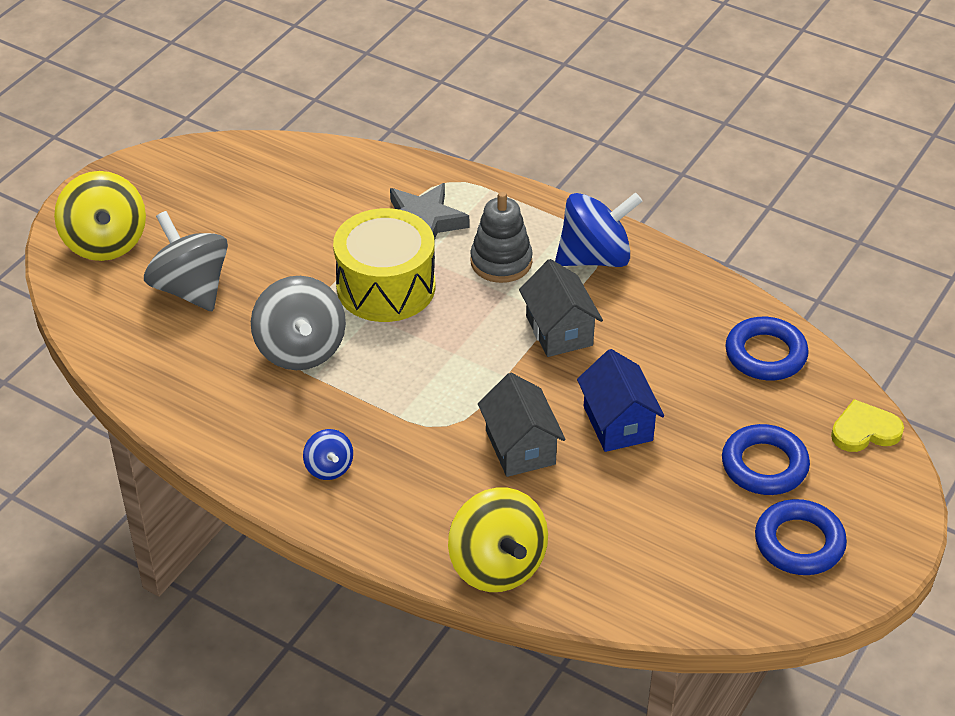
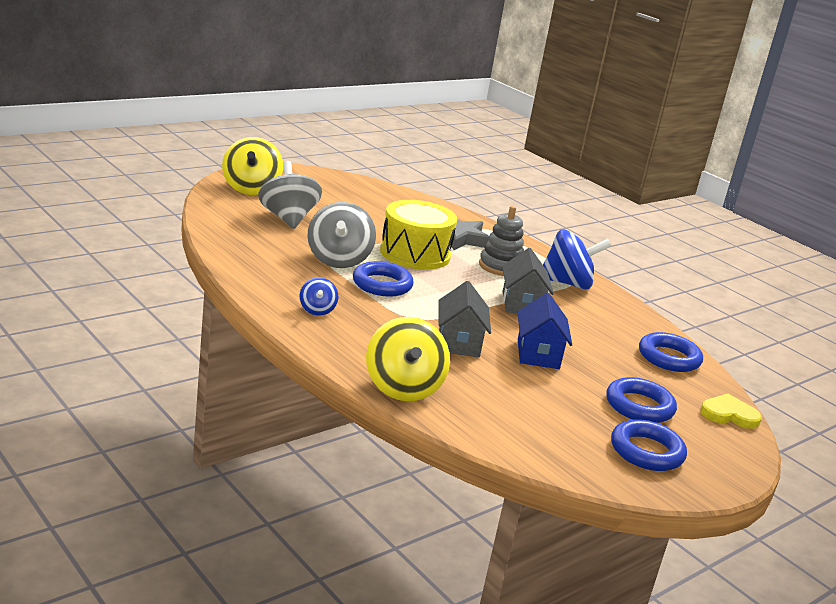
camera: 15 degrees right, 20 degrees down
(378, 375) = (382, 284): none -> blue ring

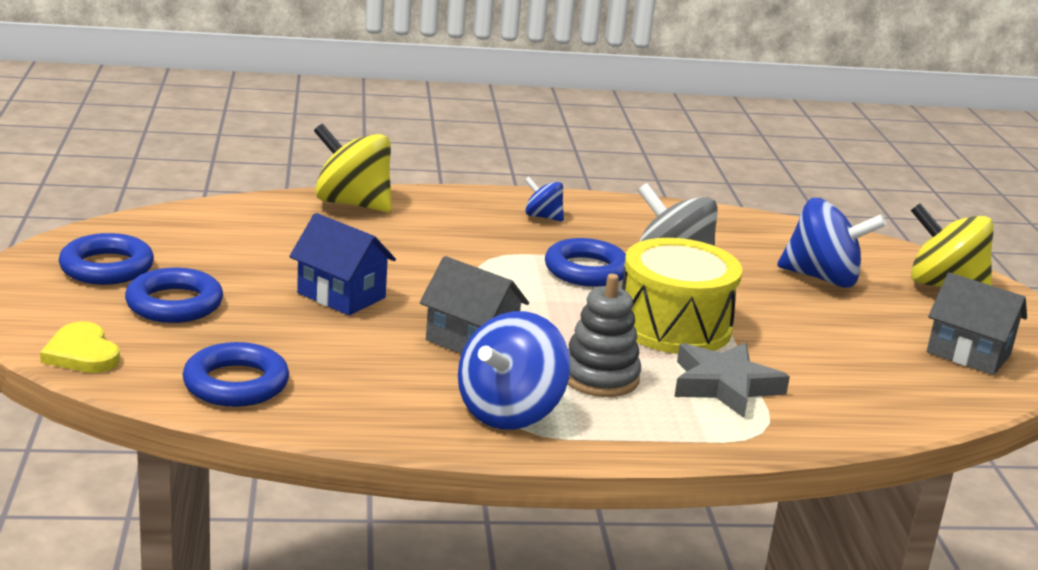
camera: 125 degrees right, 0 degrees up
(288, 219) = (822, 278): grey spinning top -> blue spinning top
(459, 342) = (410, 261): grey house -> grey house (968, 354)
(729, 414) = (82, 353): yellow heart -> yellow heart turned 105 degrees clockwise

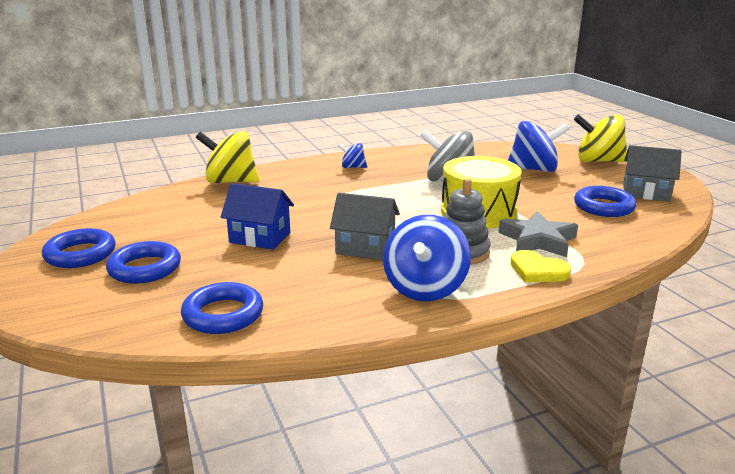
camera: 15 degrees left, 0 degrees up
(82, 353) = (91, 320): yellow heart -> yellow heart (537, 270)
(586, 270) = (402, 191): blue ring -> blue ring (603, 207)

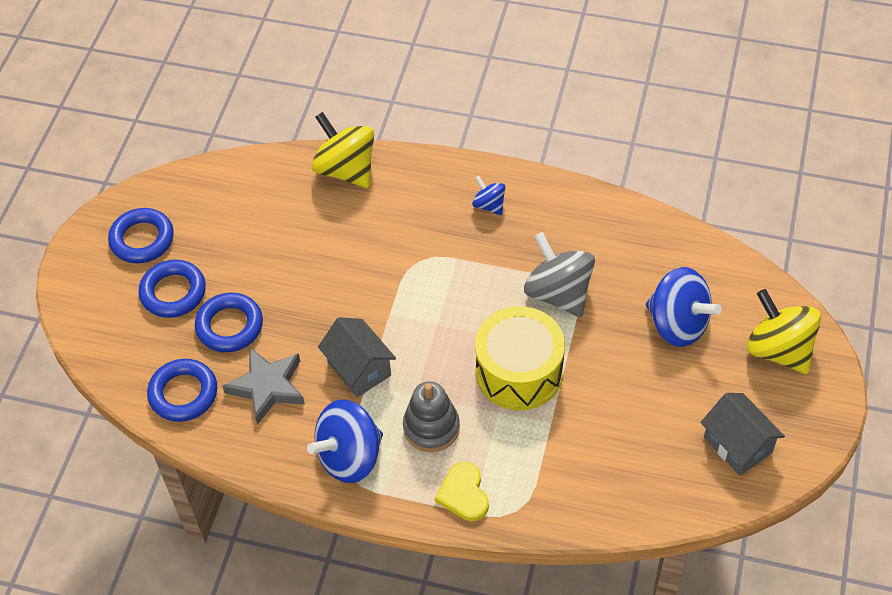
camera: 40 degrees right, 30 degrees up
(260, 238) = (290, 297): blue house -> none
(538, 240) = (518, 452): grey star -> grey star (267, 387)
(603, 207) = (654, 441): blue ring -> blue ring (229, 326)

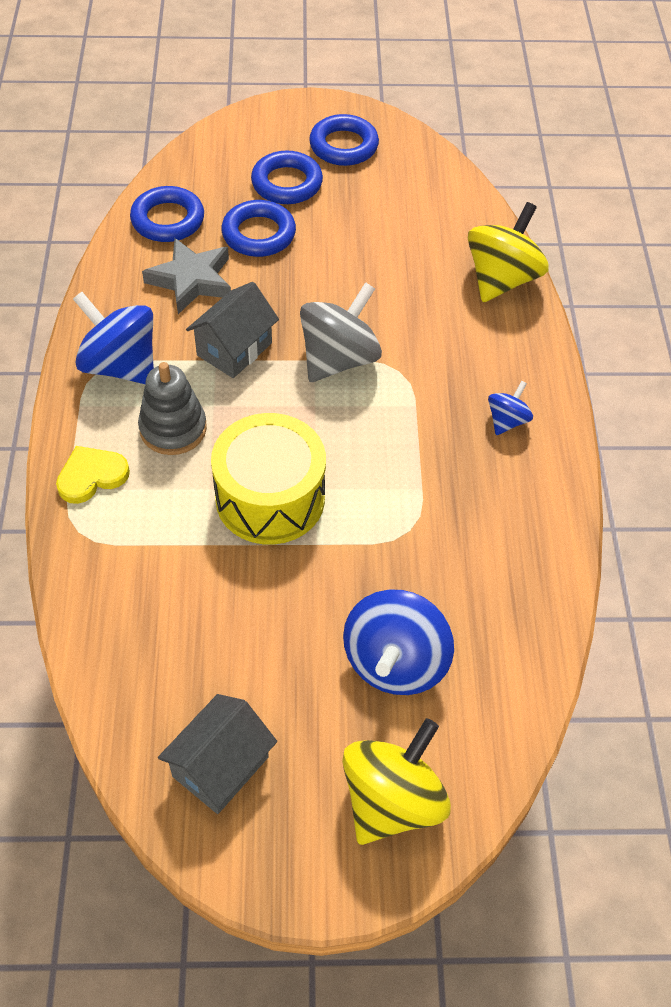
camera: 70 degrees right, 0 degrees up
(558, 293) = (399, 517): grey spinning top -> grey spinning top (339, 359)

